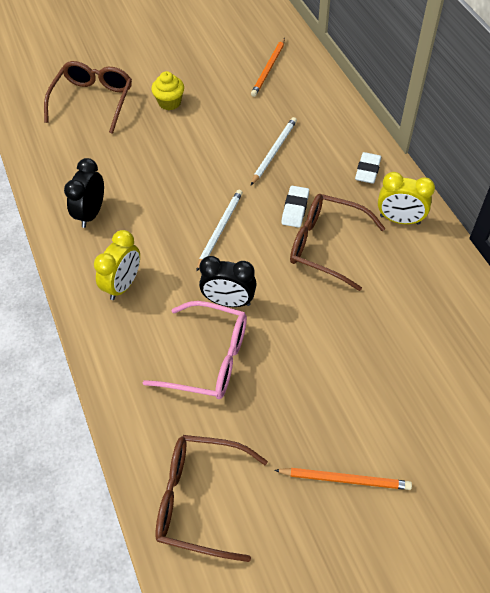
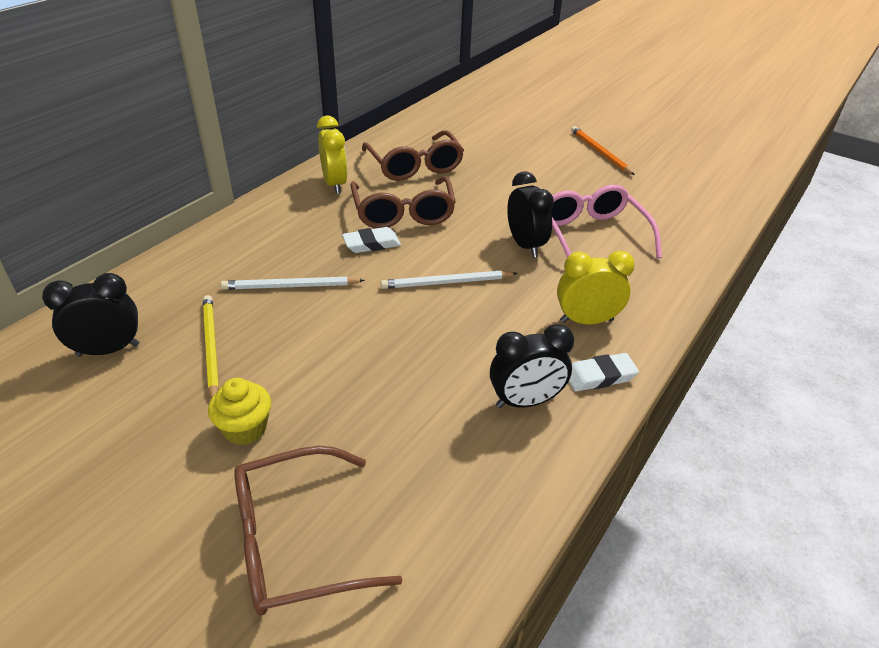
camera: 125 degrees left, 15 degrees down
(199, 499) = (696, 200): brown glasses -> brown glasses (415, 166)
(241, 105) = (211, 347): none -> yellow pencil
(268, 69) = (108, 350): orange pencil -> black clock
(367, 170) = (277, 216): white eraser -> white eraser (599, 376)

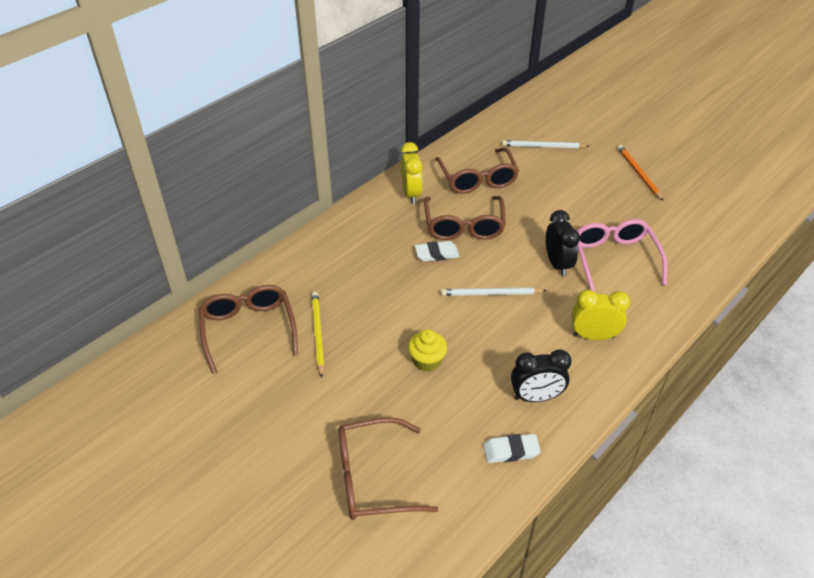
camera: 10 degrees right, 5 degrees up
(108, 350) = (248, 329): black clock -> brown glasses
(245, 429) = (341, 397): yellow cupcake -> yellow cupcake (427, 361)
(290, 286) = (374, 287): white pencil -> white pencil (543, 146)
(599, 376) = (594, 383): white eraser -> white eraser (511, 451)

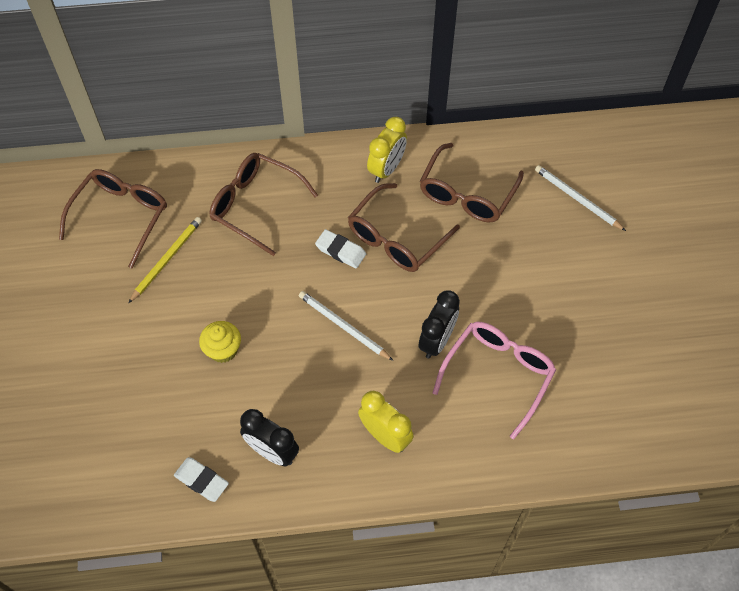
camera: 40 degrees right, 15 degrees up
(373, 478) = (82, 418): brown glasses -> brown glasses (255, 205)
(638, 173) = (641, 299): orange pencil -> none

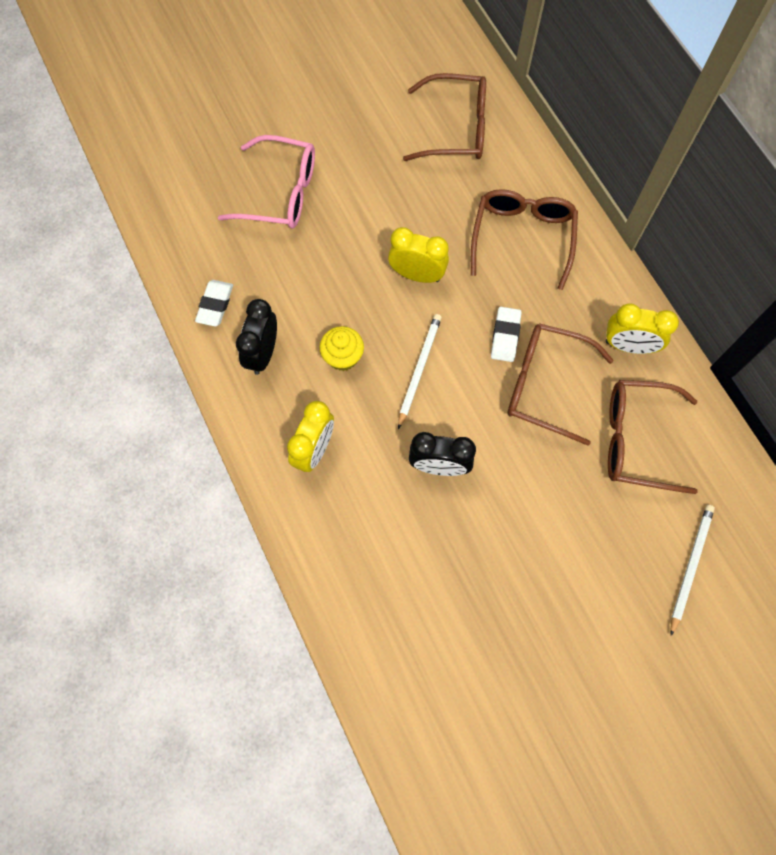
camera: 70 degrees right, 10 degrees up
(167, 259) = (426, 185): yellow pencil -> none
(223, 350) = (350, 271): yellow cupcake -> yellow cupcake (343, 357)
(252, 297) = (417, 275): none -> yellow clock
(498, 374) = (424, 541): pink glasses -> pink glasses (281, 193)

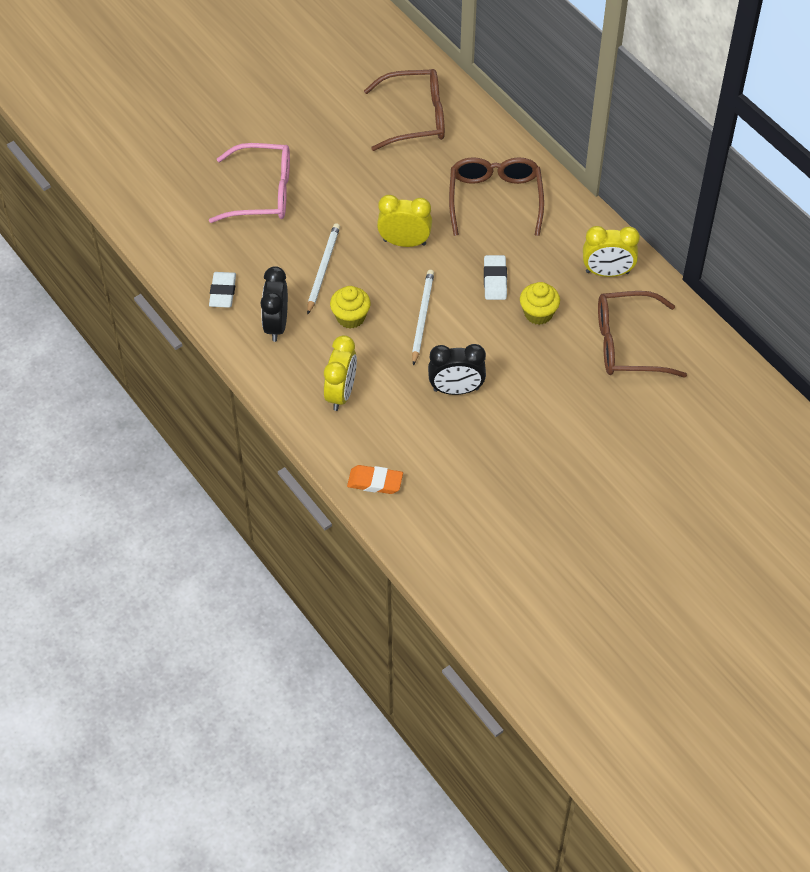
camera: 10 degrees left, 15 degrees down
(329, 569) = (375, 482): none -> orange eraser
(545, 385) = (538, 313): brown glasses -> yellow cupcake
(690, 566) = (691, 433): white pencil -> white pencil (323, 269)

